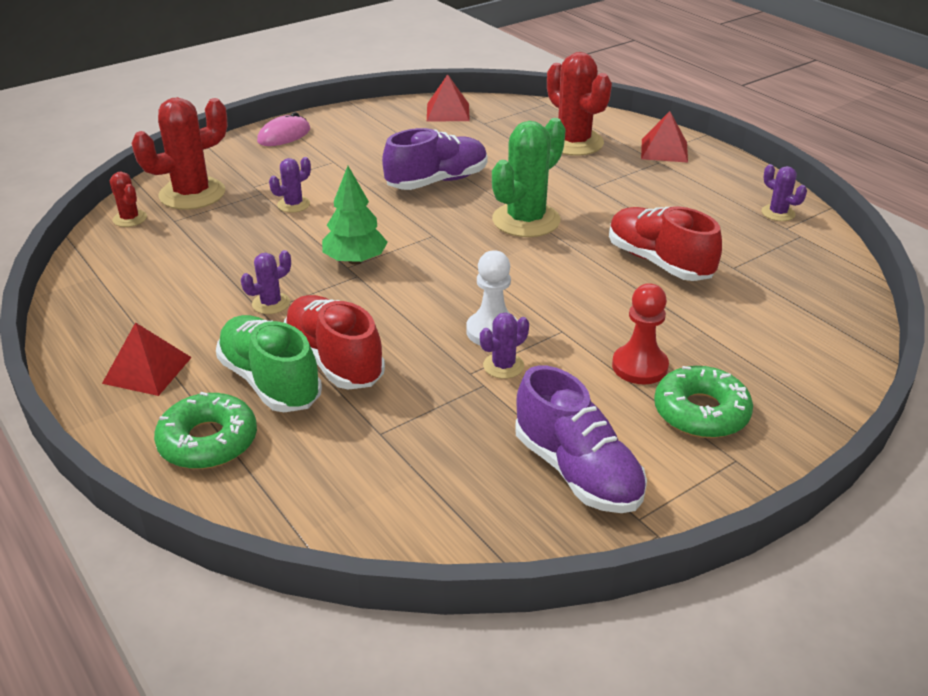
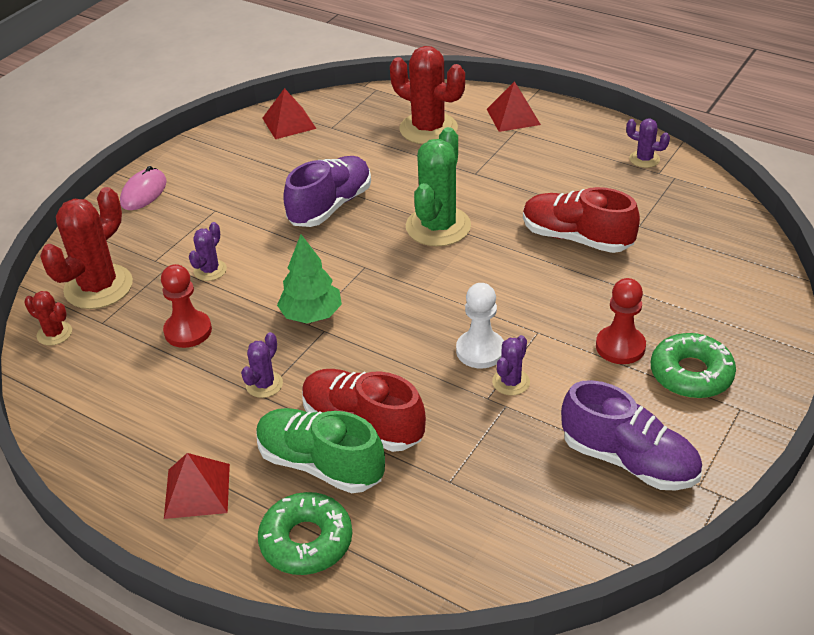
camera: 20 degrees left, 5 degrees up
(239, 245) = (188, 331): none -> red pawn

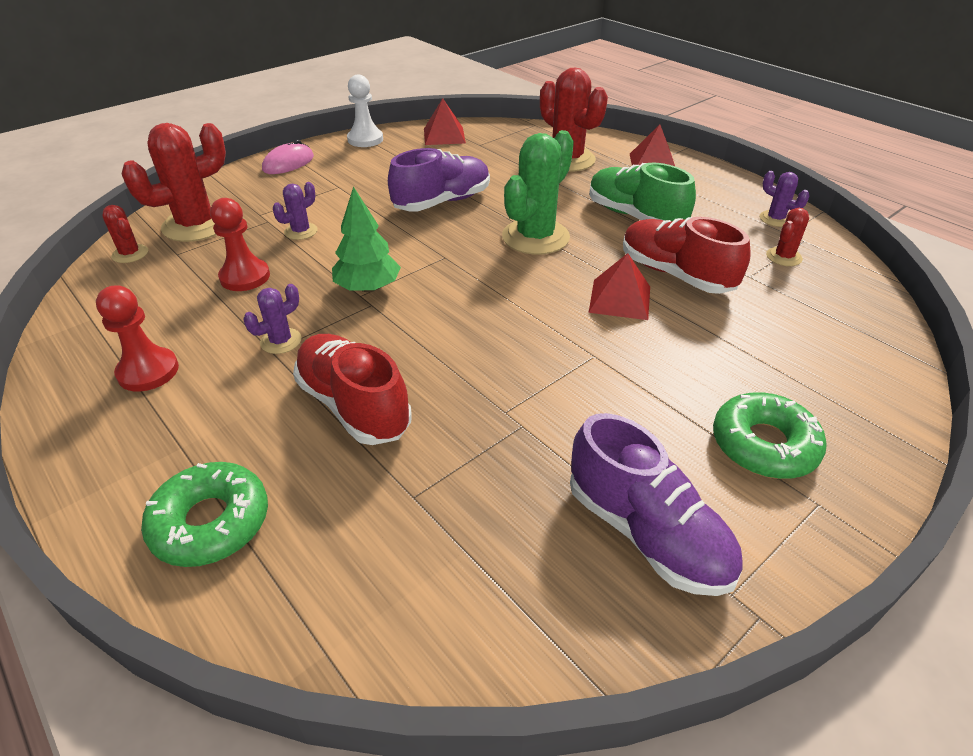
camera: 15 degrees right, 0 degrees up
(197, 490) = (141, 431): red pyramid -> red pyramid (620, 299)
(320, 464) = (283, 437): green shoe -> green shoe (634, 216)
(480, 351) = (521, 360): white pawn -> white pawn (365, 139)
(511, 382) = (540, 401): purple cactus -> none
(620, 346) = (684, 393): red pawn -> red pawn (148, 371)
(662, 199) = (783, 257): none -> red cactus

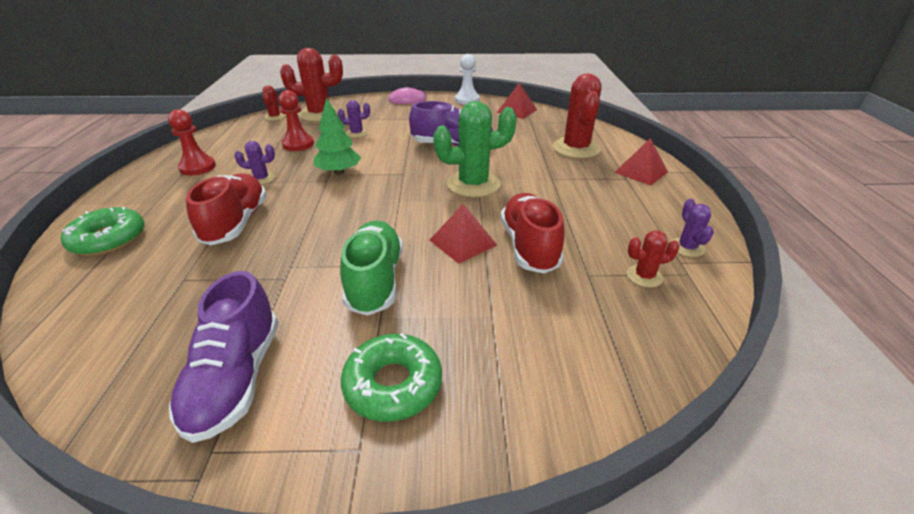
camera: 40 degrees right, 5 degrees down
(634, 216) = (564, 199): green shoe -> green shoe (375, 280)

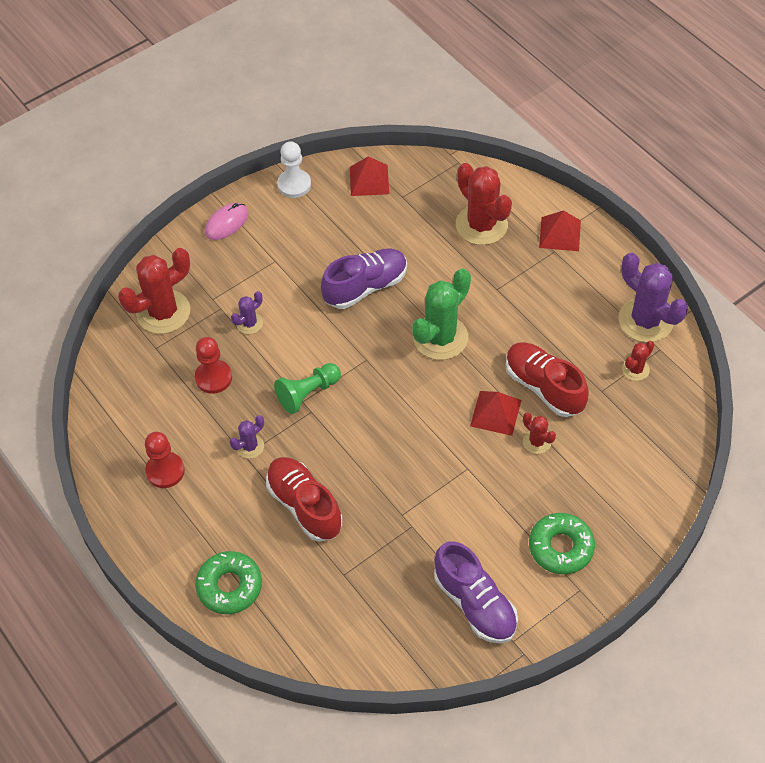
camera: 35 degrees left, 20 degrees up
(275, 117) = (119, 347): red cactus -> red cactus (537, 442)
(339, 172) = (308, 393): green tree -> green pawn
(375, 280) = (473, 487): green shoe -> none
(687, 247) = (645, 320): purple cactus -> purple cactus, size x2.04

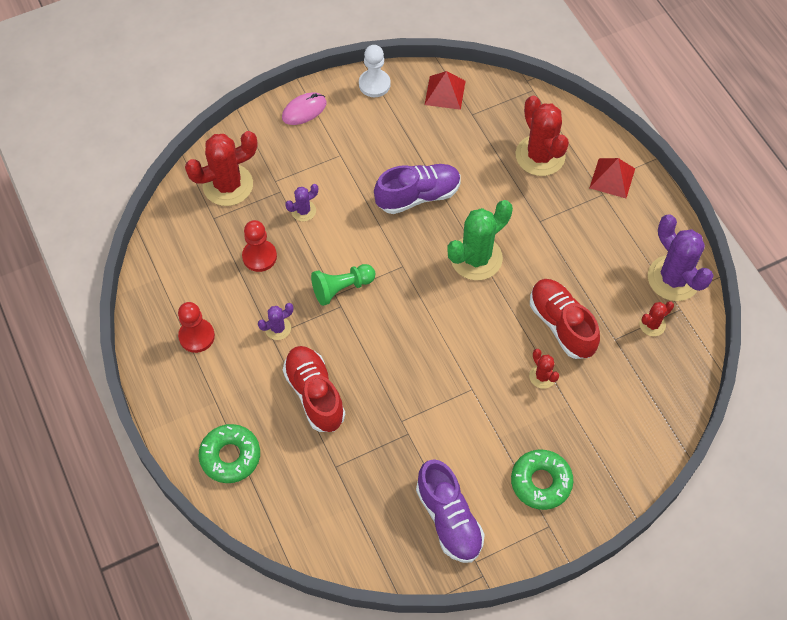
camera: 10 degrees right, 5 degrees up
(495, 413) = (510, 341): red pyramid -> none

